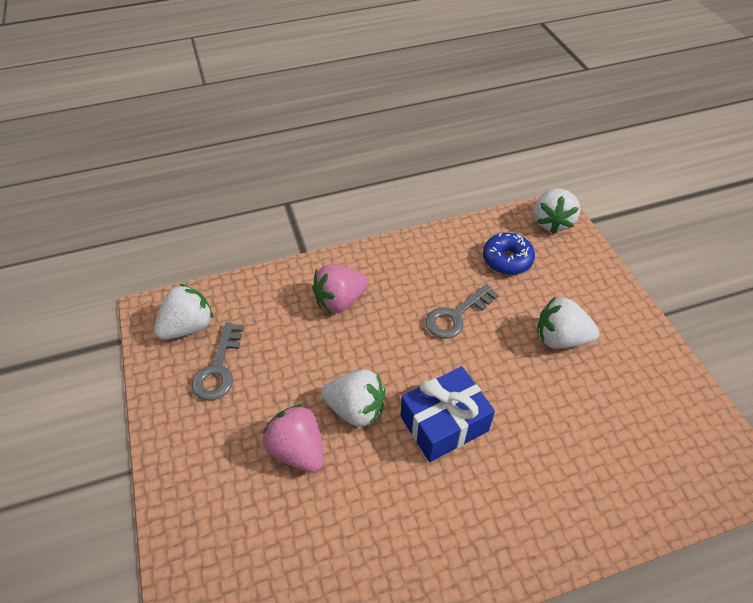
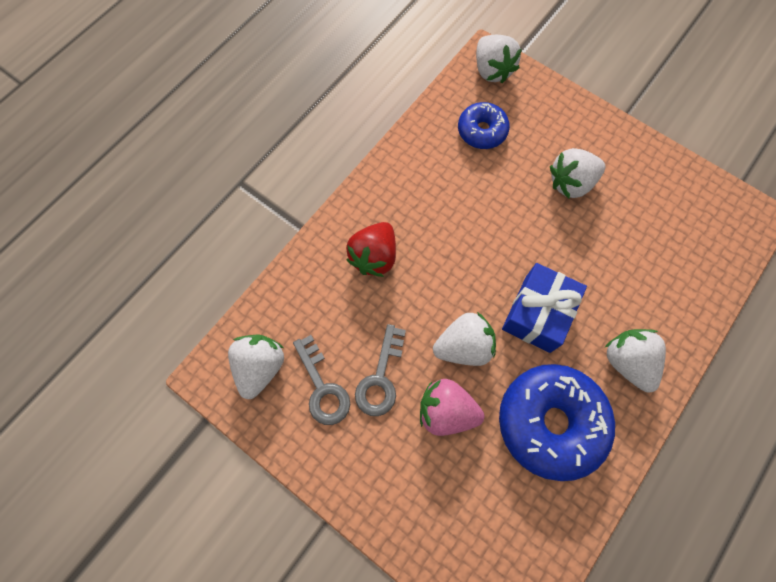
camera: 35 degrees left, 20 degrees up
(340, 301) = (374, 257): pink strawberry -> red strawberry
(381, 521) = (550, 422): none -> blue donut
(456, 315) = (479, 211): grey key -> grey key (380, 378)
(501, 519) = (627, 361): none -> white strawberry

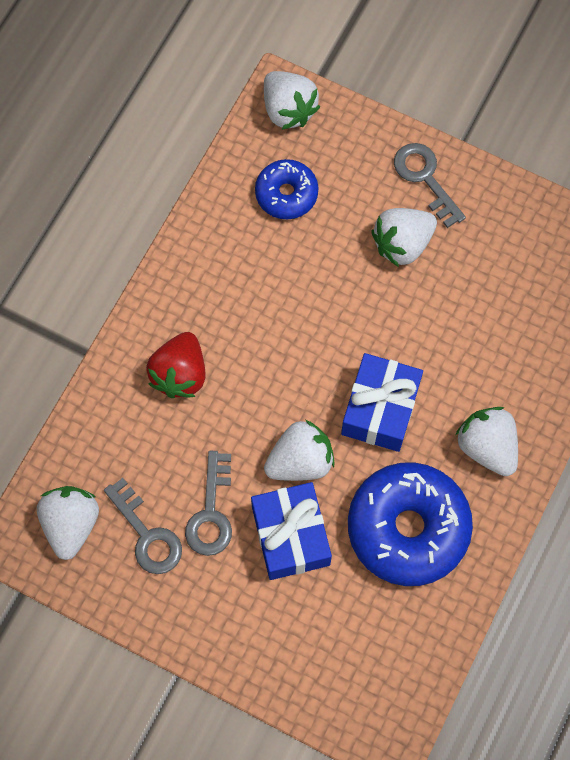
camera: 10 degrees left, 0 degrees up
(446, 411) = (291, 536): pink strawberry -> blue gift
(594, 136) = (425, 179): none -> grey key

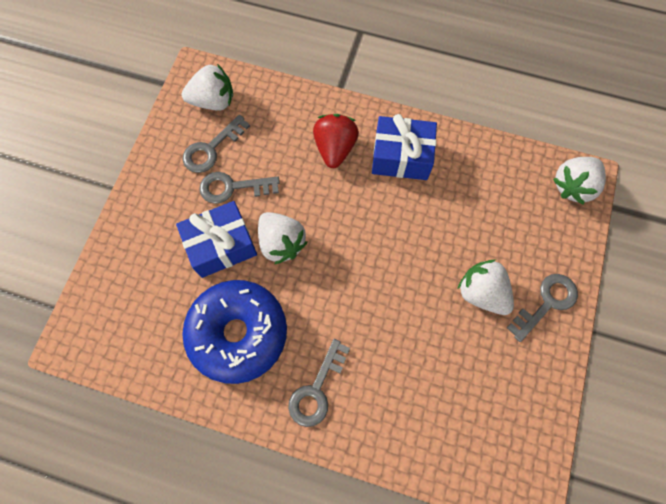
camera: 80 degrees right, 0 degrees up
(180, 374) = (335, 148): red strawberry -> red strawberry turned 90 degrees clockwise
(286, 194) = (499, 197): blue donut -> none
(380, 409) = (334, 296): blue gift -> blue gift (401, 157)
(487, 447) = (317, 389): white strawberry -> grey key

